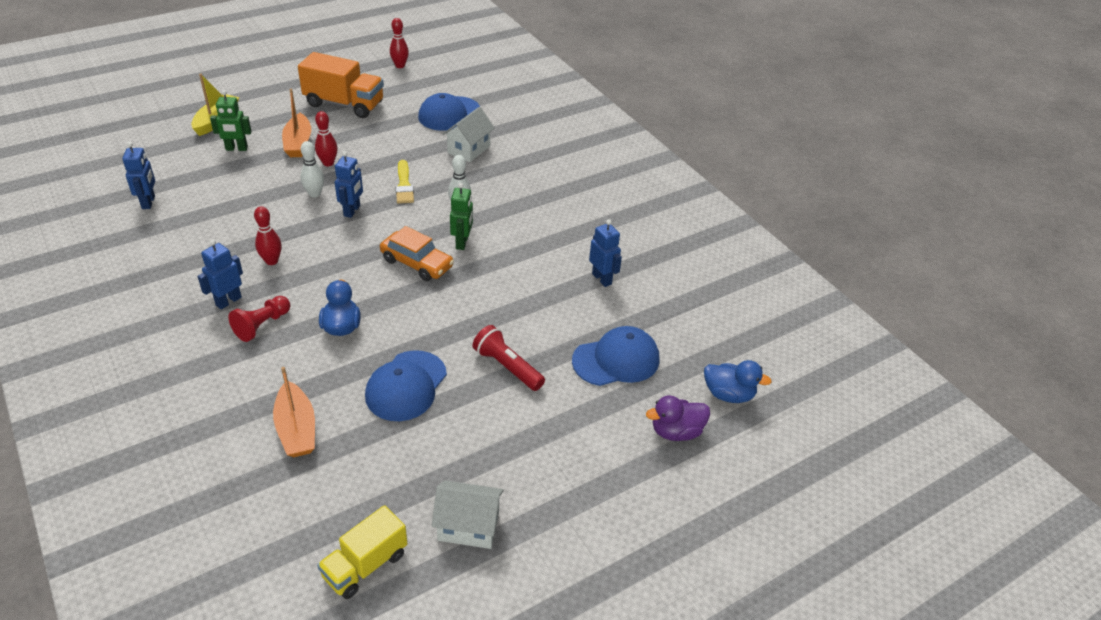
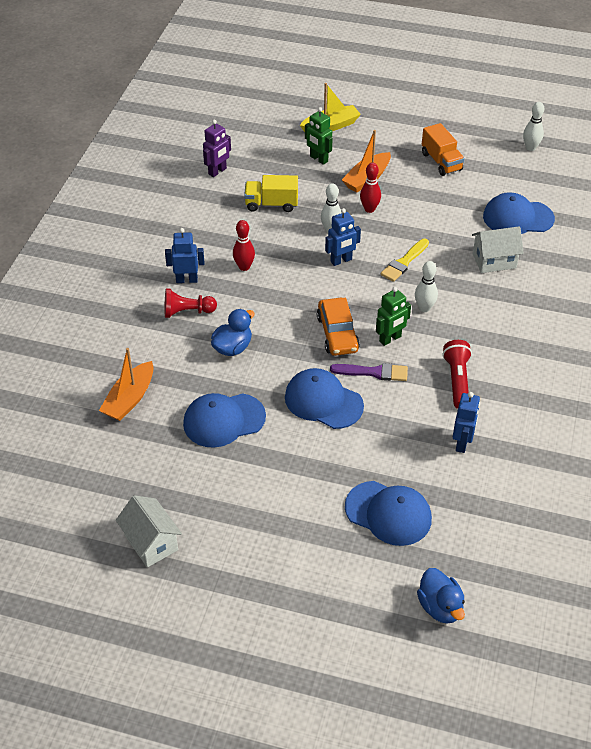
camera: 50 degrees right, 5 degrees up
(149, 202) = (217, 171): blue robot -> purple robot
(344, 104) = (441, 162): orange truck -> orange truck, size x0.65
(365, 565) = (71, 515): yellow truck -> yellow truck (271, 204)
(400, 66) = (530, 148): red bowling pin -> white bowling pin
(469, 317) = (323, 401): none -> blue cap
(480, 273) = (373, 372): none -> purple brush
(507, 367) = (304, 458): red flashlight -> red flashlight (457, 380)
(676, 432) = (362, 599): purple duck -> none

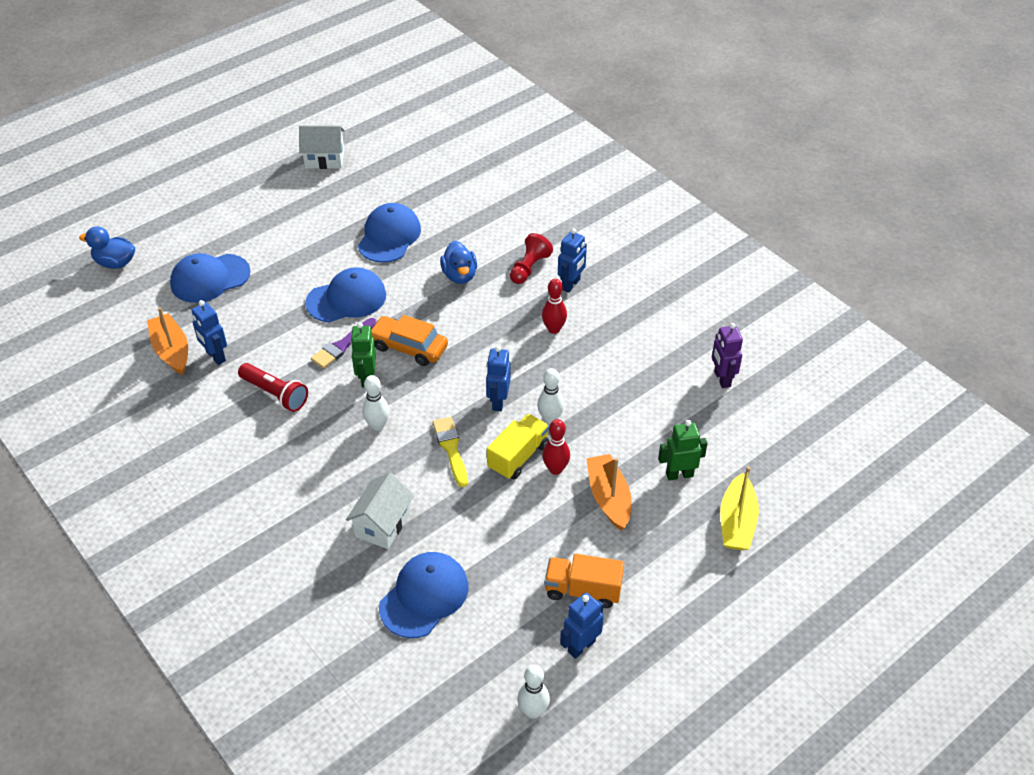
camera: 125 degrees right, 0 degrees up
(130, 399) = (463, 198): orange boat -> orange boat (171, 351)
(271, 204) = (631, 394): yellow truck -> yellow truck (518, 456)
(475, 148) = (581, 646): none -> blue robot

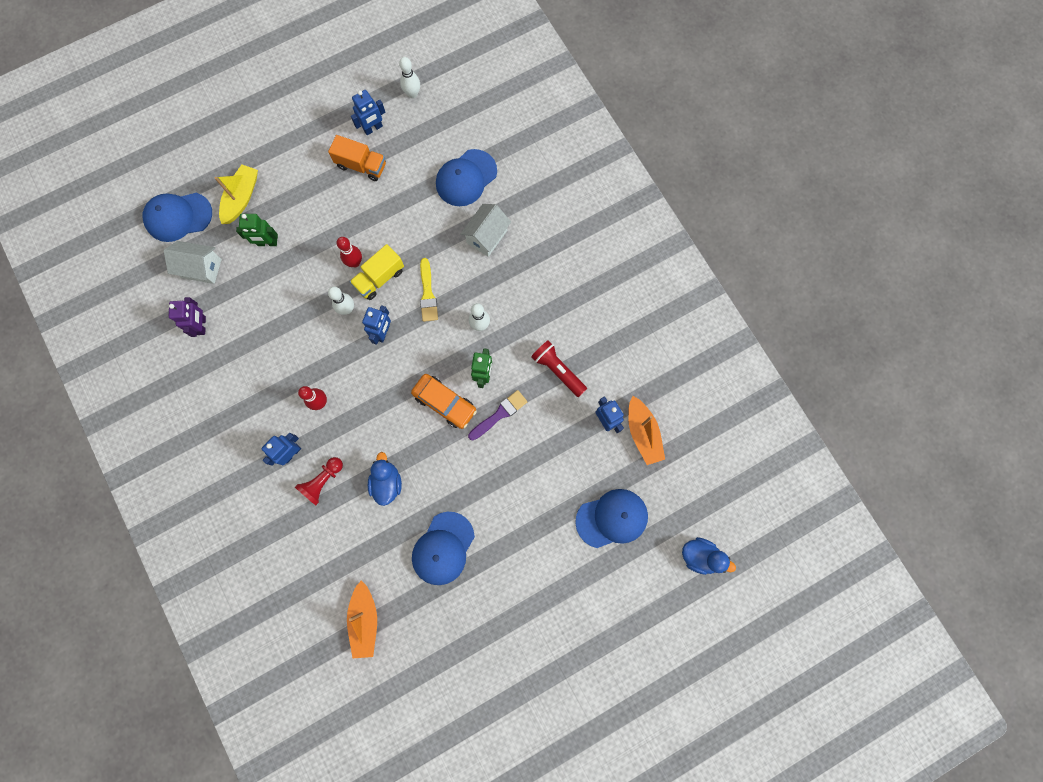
camera: 170 degrees left, 30 degrees up
(324, 159) = (494, 685): white house -> white house (201, 268)
(346, 299) = (491, 470): blue cap -> blue cap (178, 217)
(608, 498) = (324, 232): orange boat -> orange boat (365, 620)

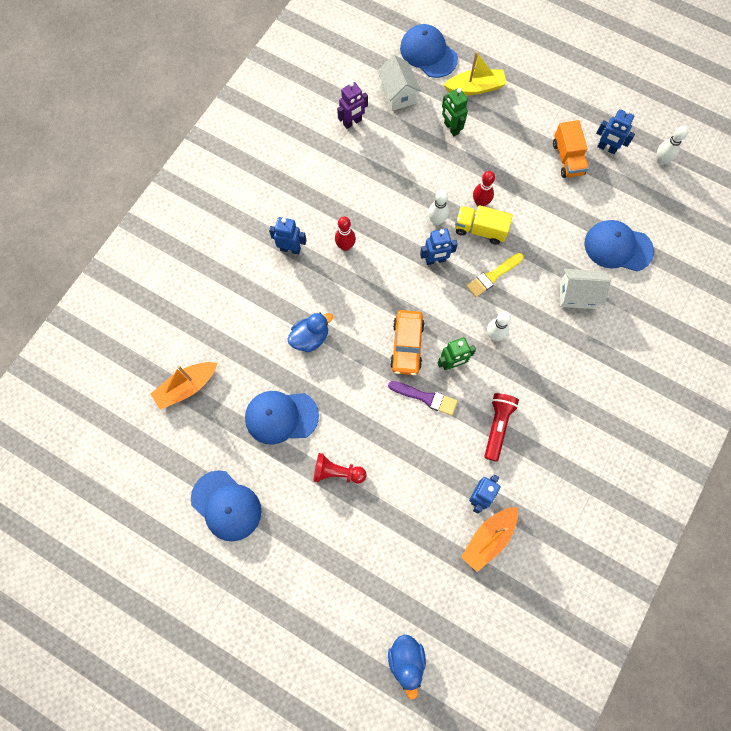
camera: 60 degrees right, 5 degrees down
(322, 481) = (281, 286): red pawn -> red pawn (337, 472)
(612, 518) = (392, 553): blue cap -> blue cap (226, 505)

